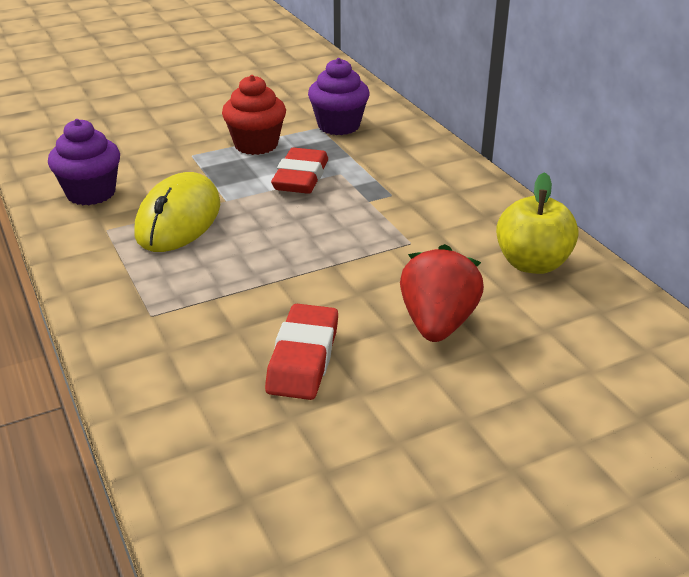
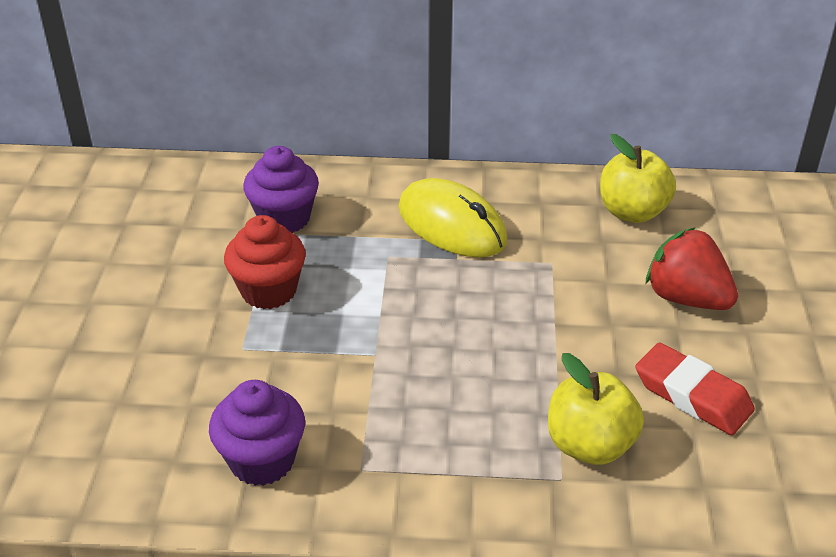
camera: 60 degrees left, 5 degrees up
(178, 219) = (386, 403): yellow mouse -> yellow mouse (451, 225)
(198, 318) = (589, 445): none -> yellow apple
(301, 178) = (373, 285): red eraser -> none

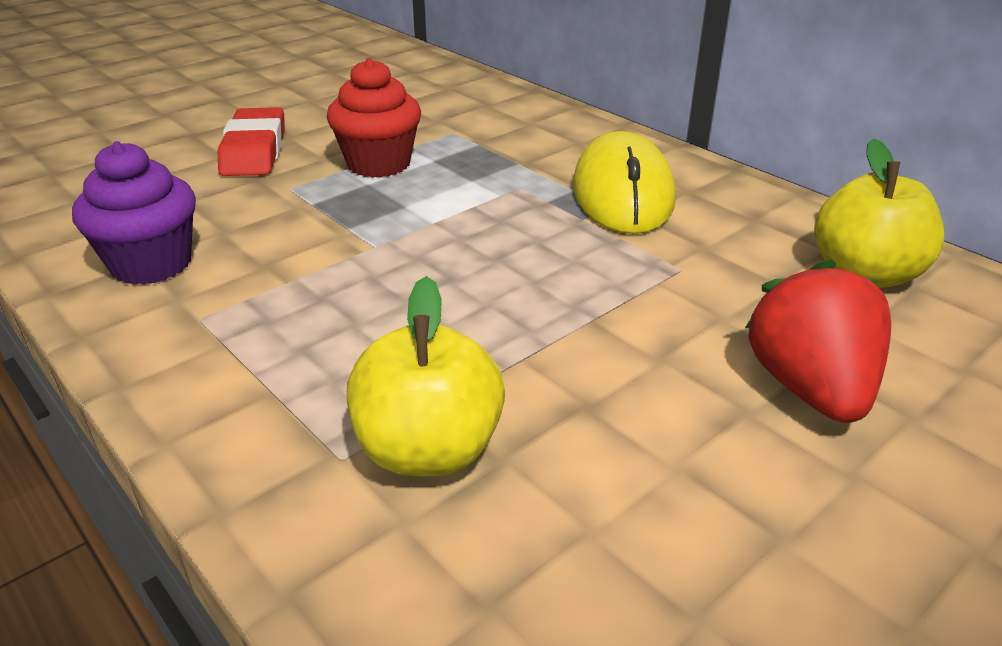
camera: 45 degrees right, 5 degrees down
(284, 218) = (479, 128): purple cupcake -> none
(692, 395) = (647, 491): red eraser -> red eraser (254, 151)

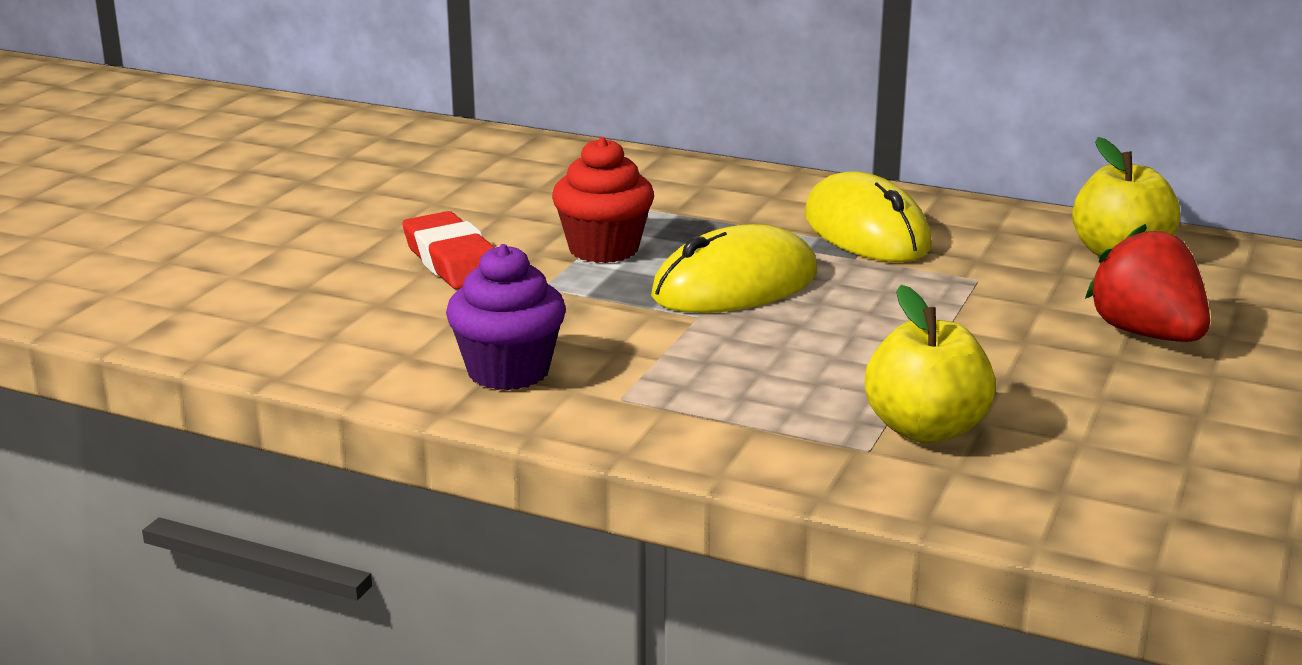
camera: 25 degrees left, 10 degrees down
(442, 222) = (735, 285): none -> yellow mouse

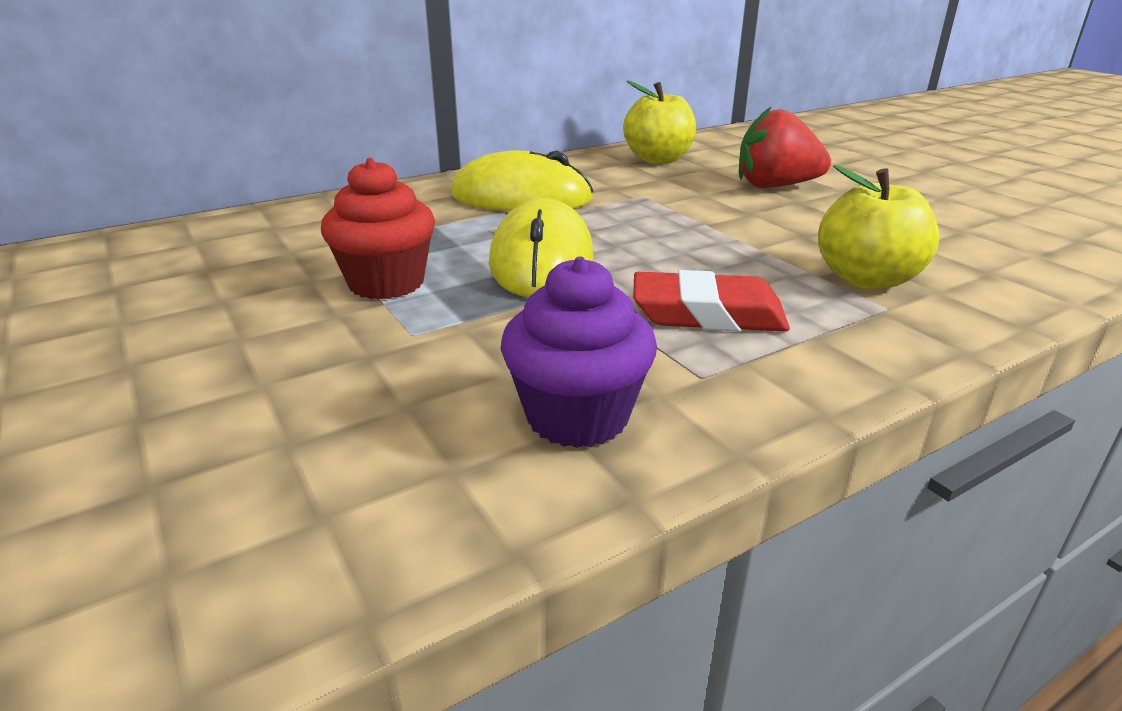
camera: 55 degrees left, 5 degrees up
(453, 261) = (273, 359): red eraser -> red eraser (707, 314)

